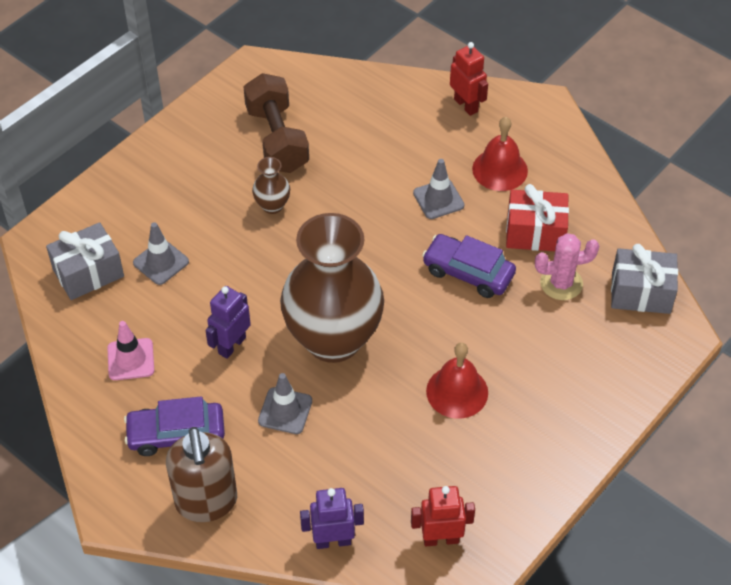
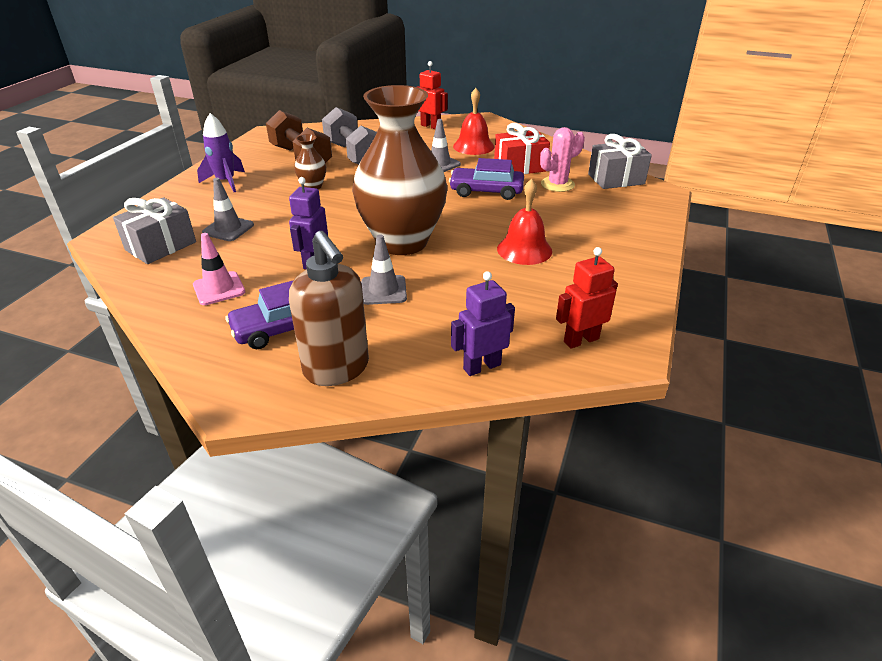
camera: 20 degrees left, 15 degrees down
(178, 168) = (226, 182): none -> purple rocket
(342, 150) = (353, 155): none -> grey dumbbell

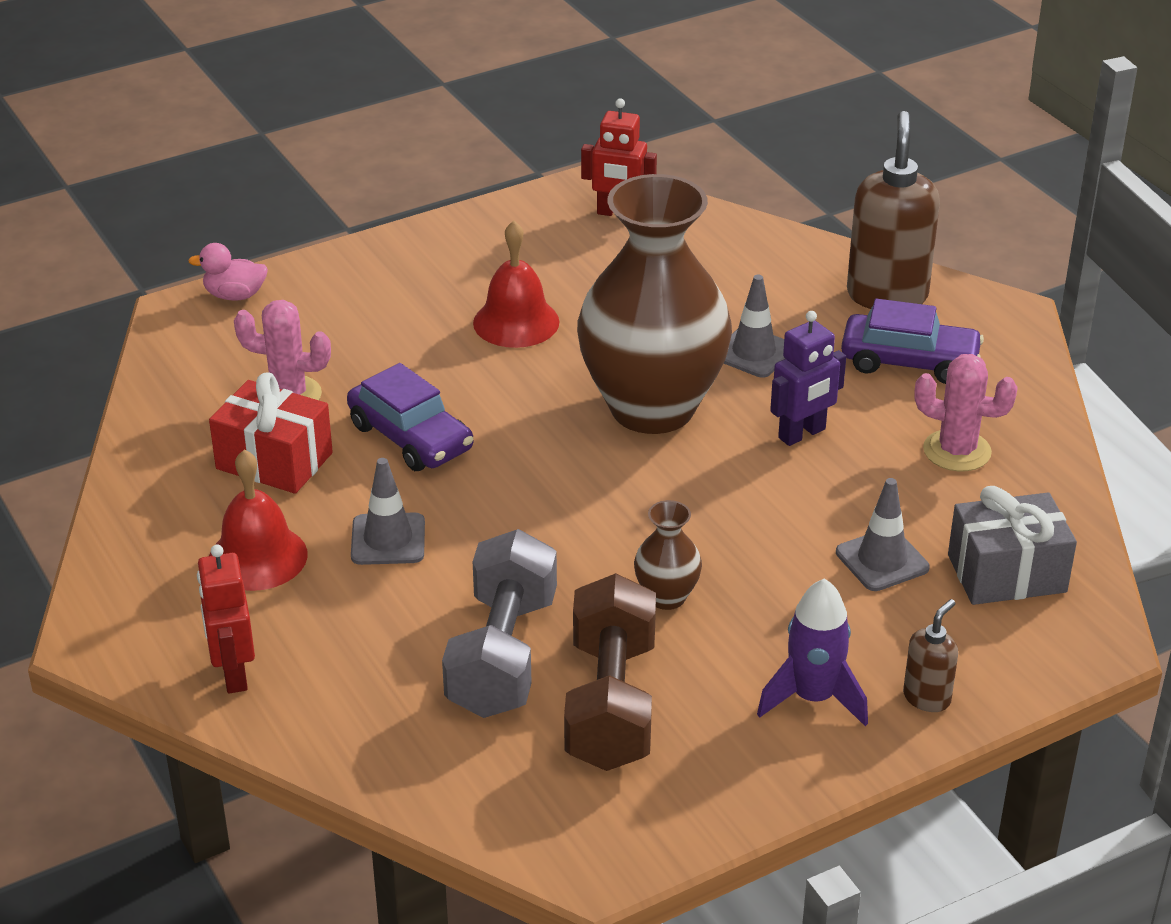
camera: 140 degrees left, 0 degrees up
(178, 196) = (927, 698): none -> brown soap dispenser
(219, 288) = (957, 451): pink traffic cone -> pink cactus
(481, 366) = (744, 236): purple robot -> none
(616, 179) = (190, 361): grey gift -> none
(658, 205) = (235, 295): none -> pink duck

